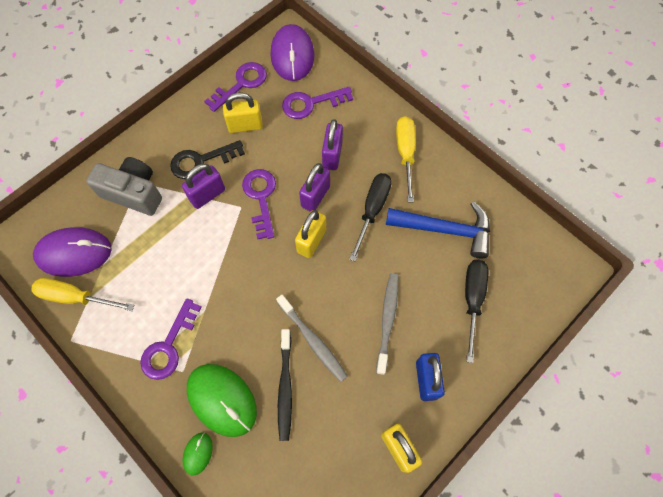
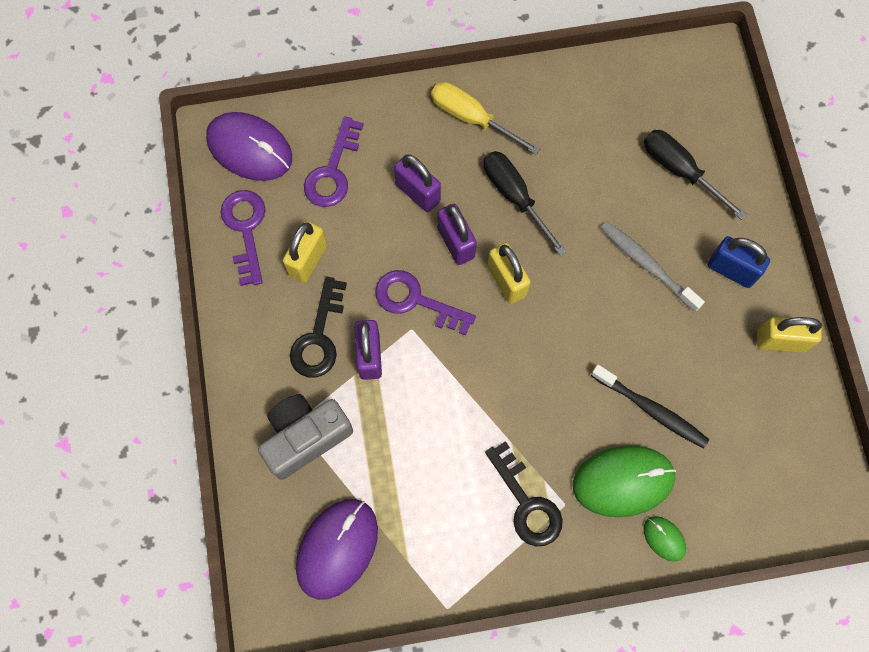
camera: 55 degrees left, 5 degrees up
(75, 297) = (396, 576): yellow screwdriver -> none
(168, 346) = (526, 503): purple key -> black key
(313, 341) = (620, 351): grey toothbrush -> none
(445, 230) = (588, 142): blue hammer -> none

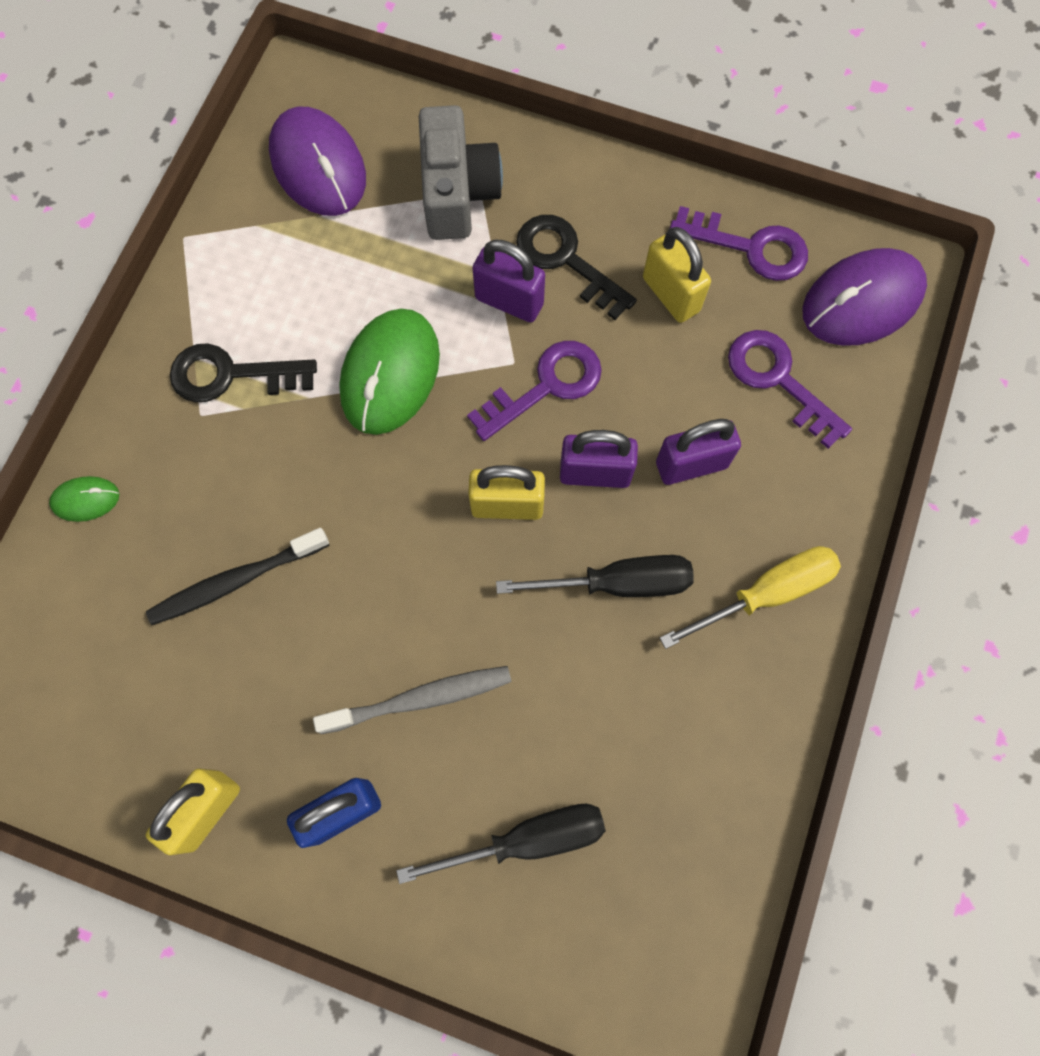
camera: 120 degrees right, 0 degrees up
(623, 481) = (178, 494): green mouse -> green mouse (390, 374)

